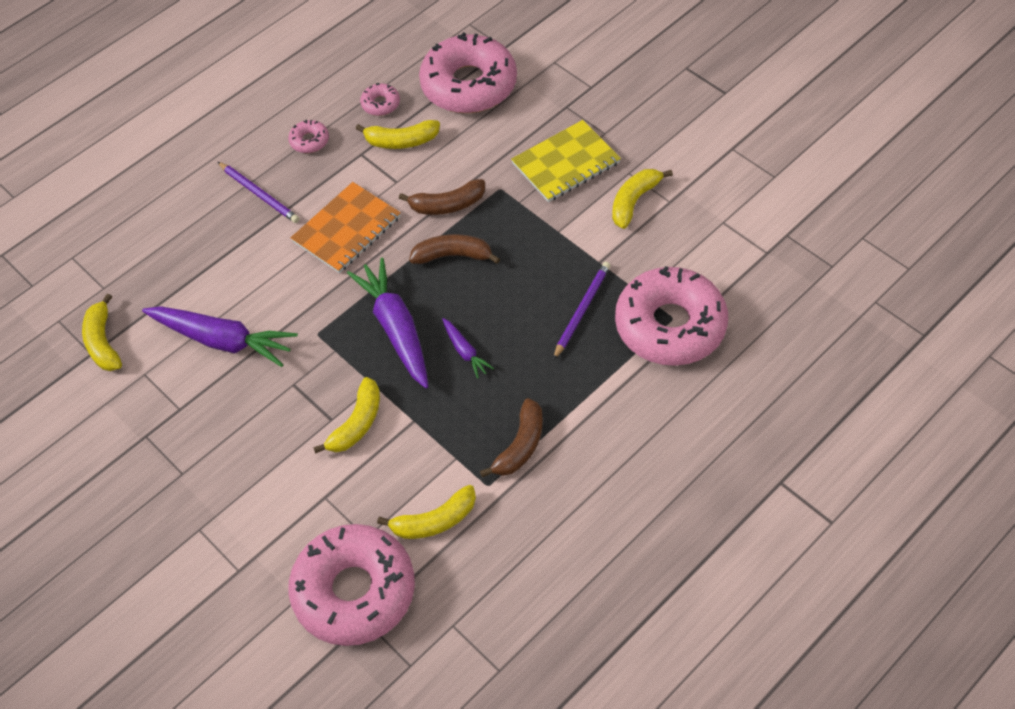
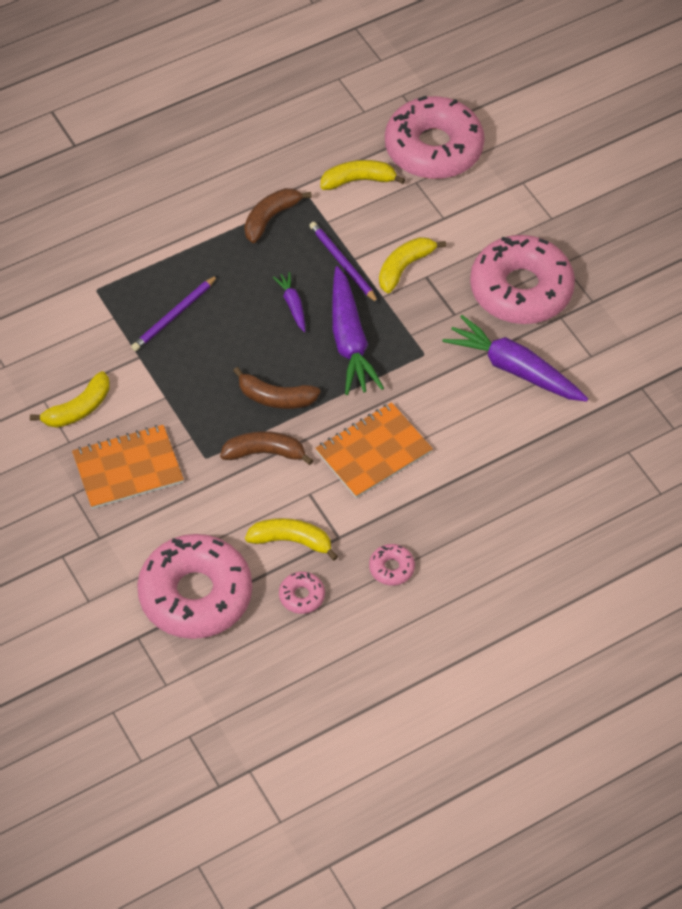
camera: 170 degrees left, 0 degrees up
(103, 342) = (629, 395): yellow banana -> none
(259, 194) = (457, 516): purple pencil -> purple pencil (343, 264)
(565, 163) = (128, 469): yellow notebook -> orange notebook
(670, 325) = (102, 283): pink donut -> pink donut (521, 289)

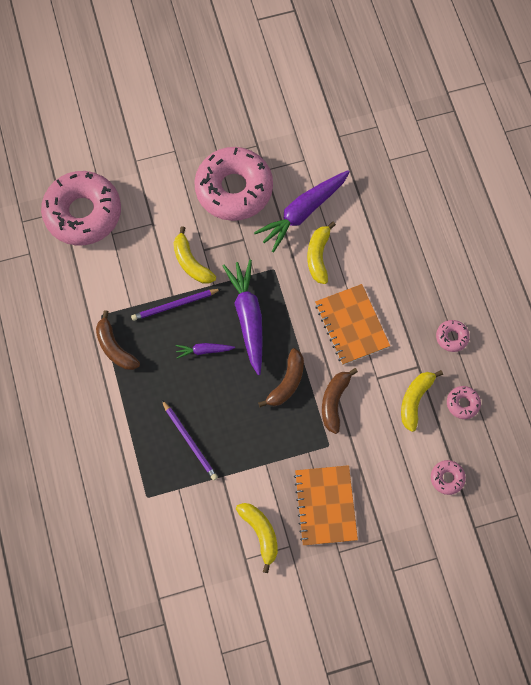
camera: 75 degrees left, 15 degrees up
(195, 595) = (447, 478): pink donut -> pink donut, size x0.41
(349, 340) = (248, 317): purple carrot -> purple carrot turned 105 degrees counterclockwise
(358, 180) = (97, 274): yellow banana -> yellow banana (318, 256)

